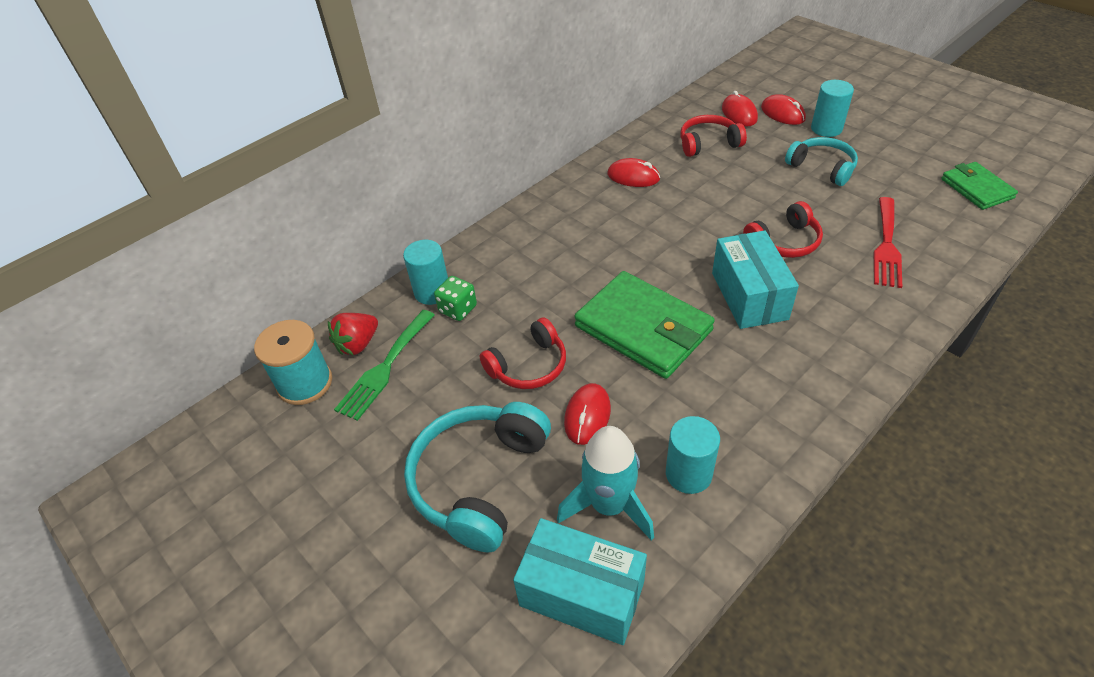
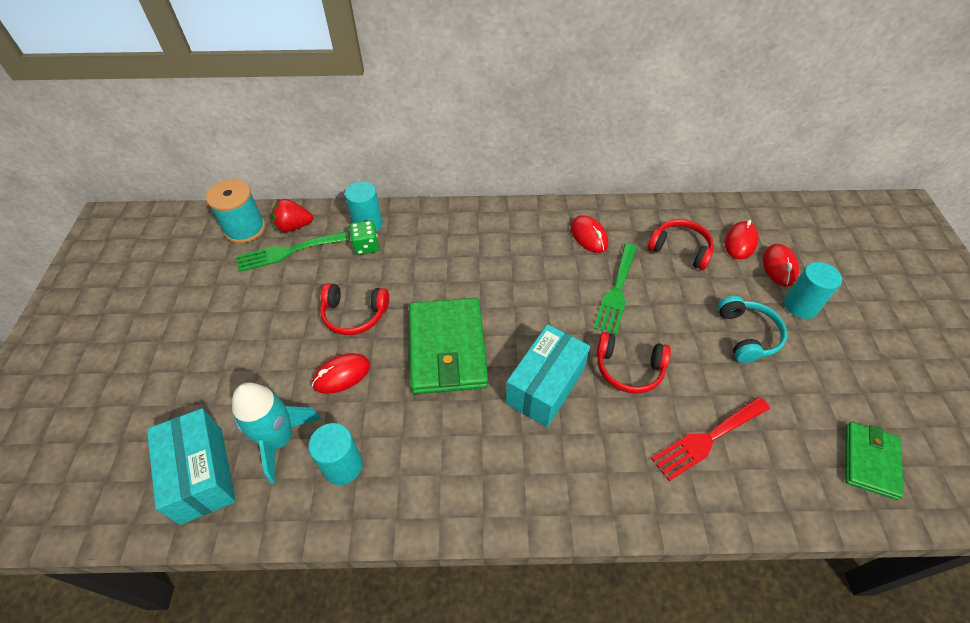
camera: 40 degrees right, 5 degrees up
(479, 480) = (244, 360): turquoise headphones -> none
(706, 199) = (616, 291): none -> green fork

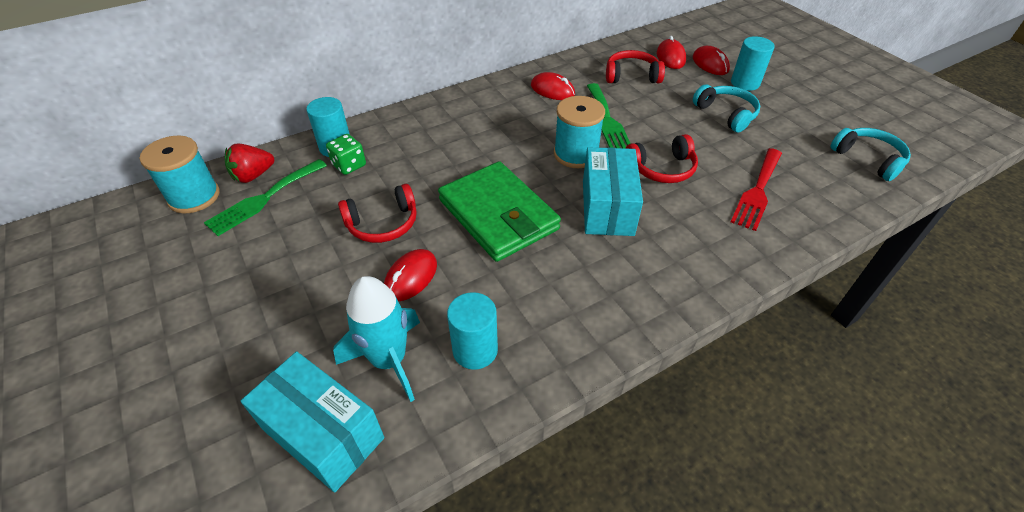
camera: 30 degrees left, 5 degrees down
(558, 316) = (576, 154): none -> turquoise spool
(870, 461) = (868, 159): green wallet -> turquoise headphones

